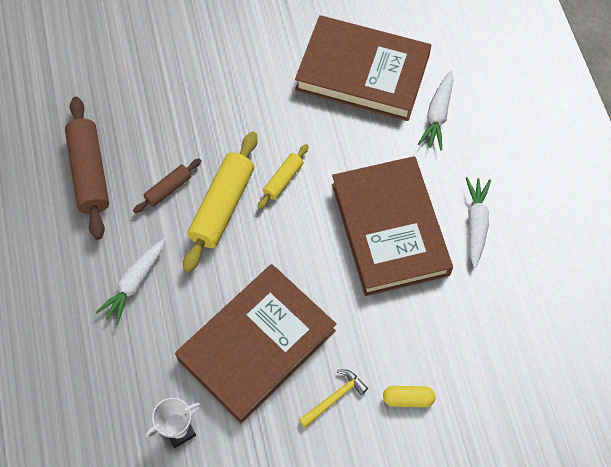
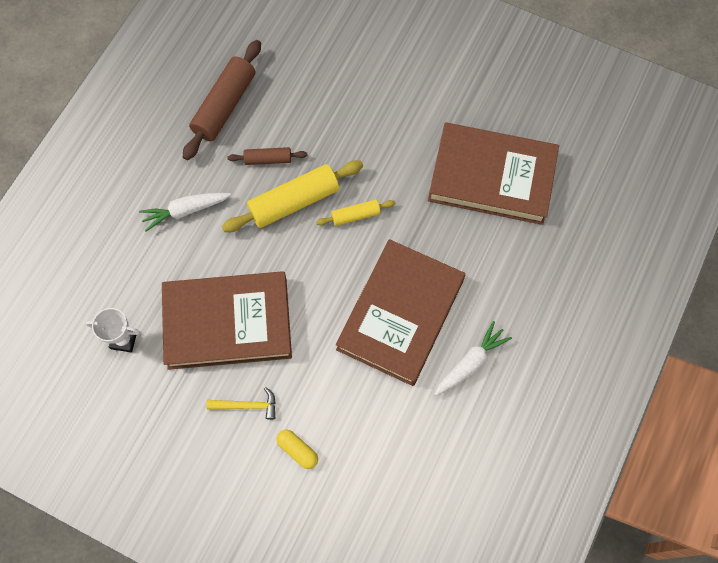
camera: 40 degrees right, 5 degrees up
(362, 73) = (492, 177): brown book -> brown book turned 45 degrees counterclockwise
(437, 115) = (520, 255): white carrot -> none

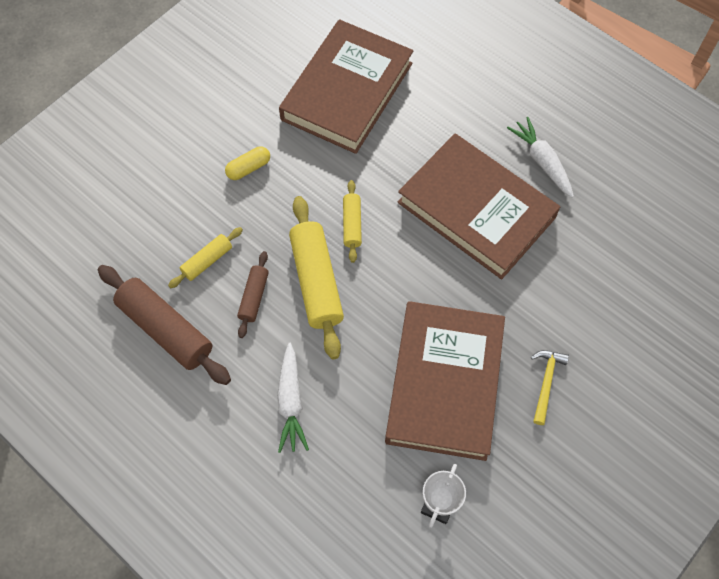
camera: 75 degrees left, 5 degrees down
(291, 116) = (207, 261): none -> yellow rolling pin
(297, 450) = (605, 342): yellow capsule -> yellow capsule (248, 168)

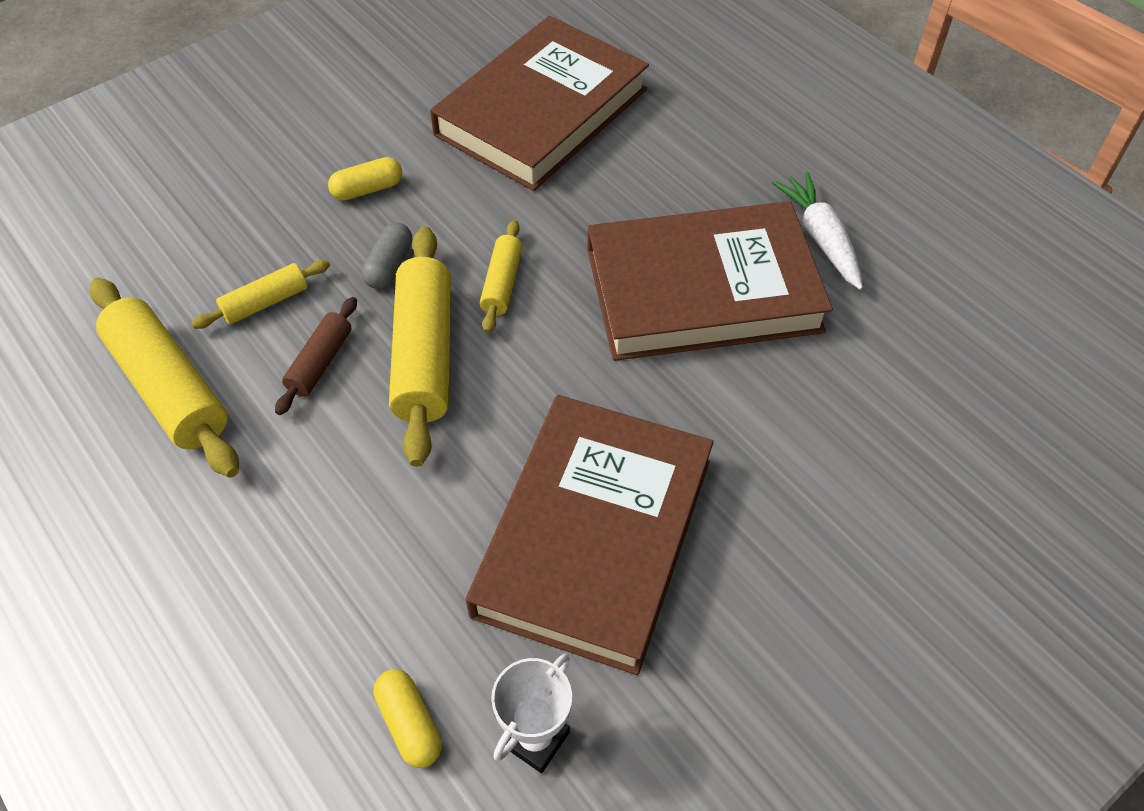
camera: 10 degrees right, 10 degrees down
(166, 329) = (170, 388): brown rolling pin -> yellow rolling pin
(278, 222) = (389, 265): none -> grey capsule
(291, 402) = (330, 526): white carrot -> none
(368, 510) = (410, 724): none -> yellow capsule
(476, 210) = (702, 290): brown book -> brown book turned 60 degrees counterclockwise
(546, 382) = (769, 563): yellow hammer -> none

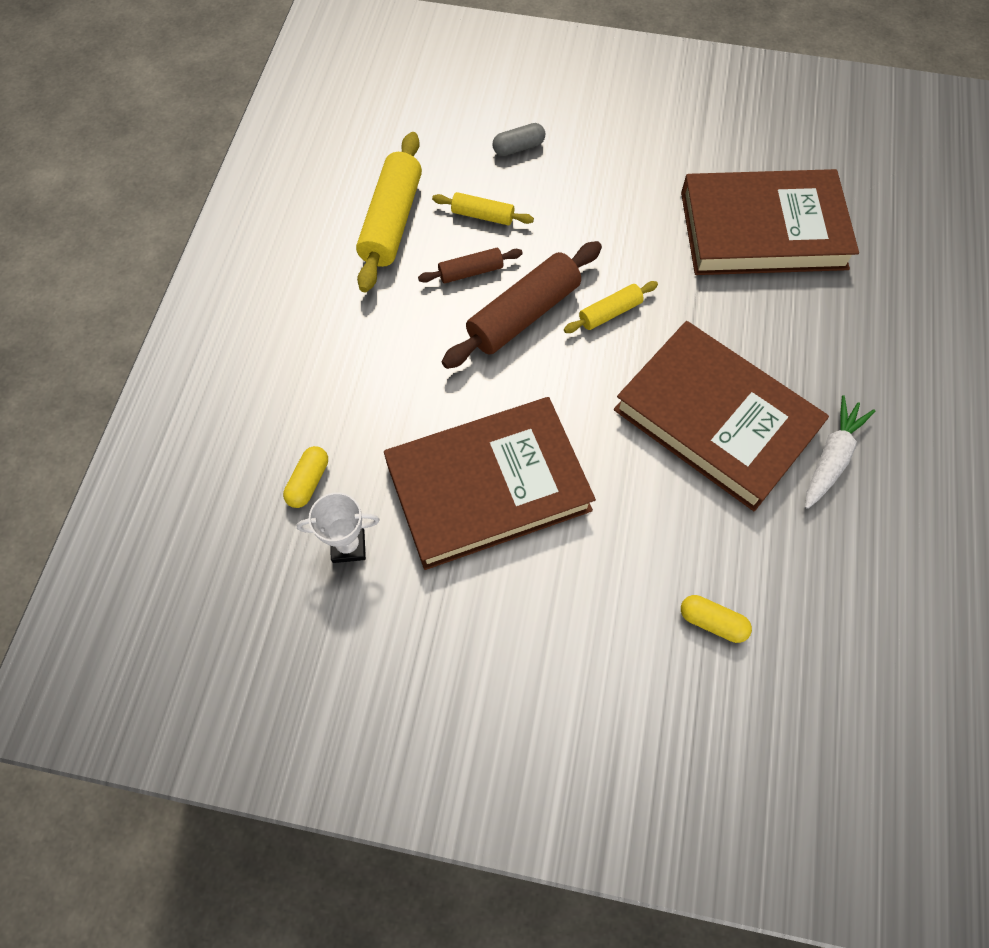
camera: 50 degrees right, 10 degrees up
(367, 189) = (606, 195): yellow capsule -> yellow capsule (712, 622)
(389, 265) = (565, 249): grey capsule -> grey capsule (518, 147)
(425, 355) = (523, 315): yellow rolling pin -> brown rolling pin

